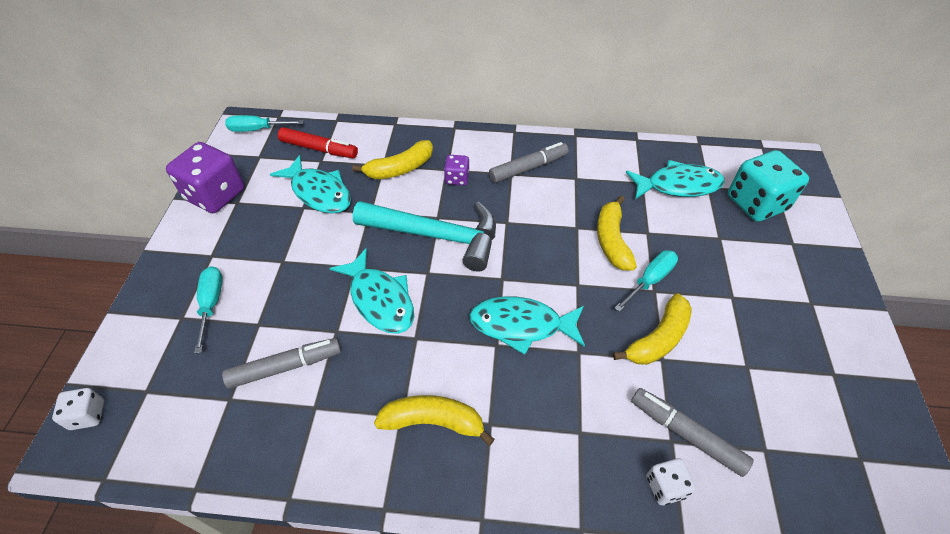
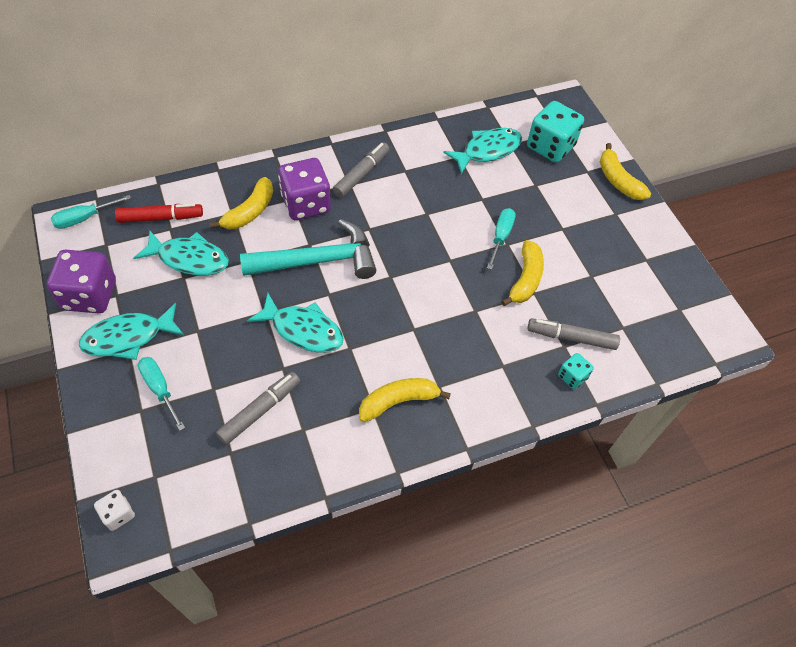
camera: 30 degrees left, 5 degrees up
(457, 178) = (306, 204): purple dice -> purple dice, size x2.02
(521, 325) = (424, 307): turquoise fish -> turquoise fish (128, 337)
(612, 240) = (458, 215): yellow banana -> yellow banana (618, 180)
(665, 486) = (572, 376): white dice -> turquoise dice

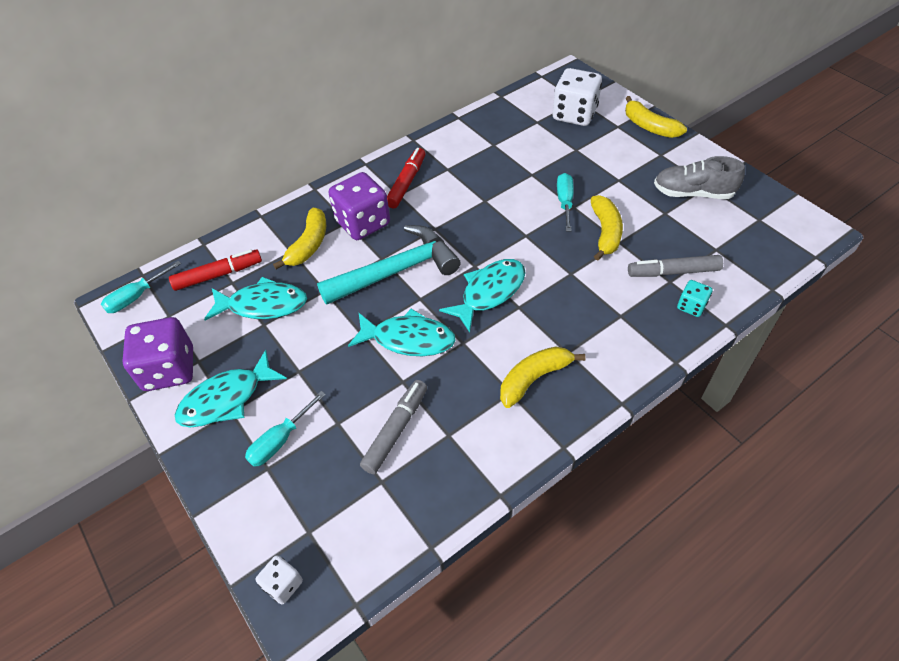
camera: 10 degrees left, 5 degrees down
(160, 389) = (280, 440): turquoise screwdriver -> turquoise screwdriver turned 90 degrees counterclockwise
(361, 174) = (407, 183): grey marker -> red marker
(487, 150) = (518, 132): turquoise fish -> turquoise fish (489, 292)
(550, 147) = (574, 114): turquoise dice -> white dice
(628, 263) = (693, 193): none -> grey shoe

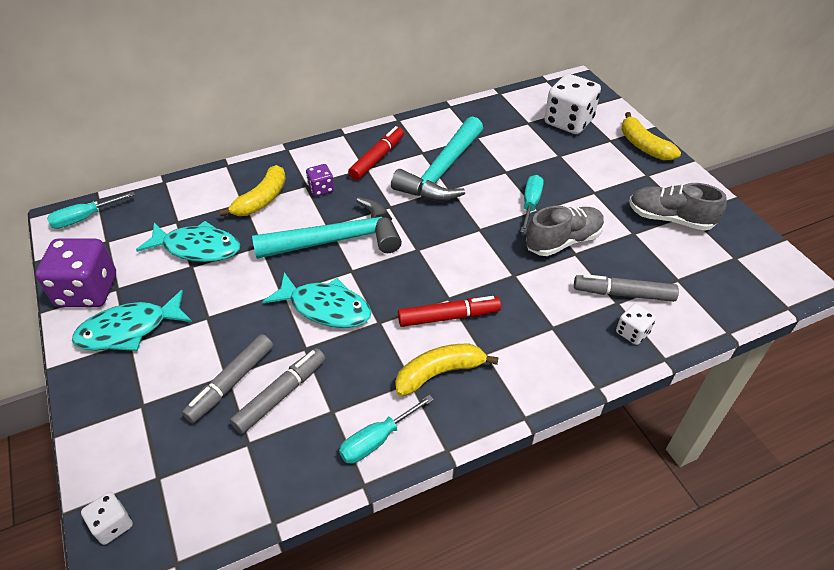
camera: 10 degrees right, 5 degrees down
(218, 275) = (166, 212): red marker -> red marker (449, 317)
(280, 440) = (164, 380): turquoise screwdriver -> turquoise screwdriver (377, 440)
(345, 429) = (231, 383): none -> grey marker
(363, 223) = (321, 189): purple dice -> purple dice, size x0.49
(473, 185) = (442, 172): none -> turquoise hammer
(489, 292) = (423, 278): turquoise fish -> none
(605, 232) = (563, 241): yellow banana -> grey shoe
(691, 306) = (632, 332): turquoise dice -> white dice

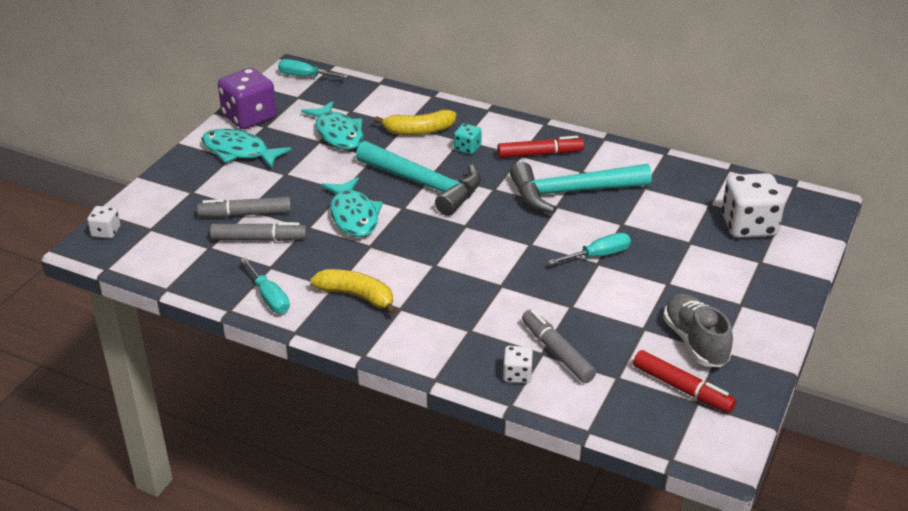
camera: 50 degrees right, 10 degrees down
(321, 189) = (467, 148): purple dice -> turquoise dice
(377, 440) = (269, 297): turquoise screwdriver -> turquoise screwdriver turned 135 degrees counterclockwise
(449, 317) = (415, 274): red marker -> red marker (682, 389)
(563, 241) = (577, 293): grey shoe -> none
(643, 146) = (783, 284): yellow banana -> none

